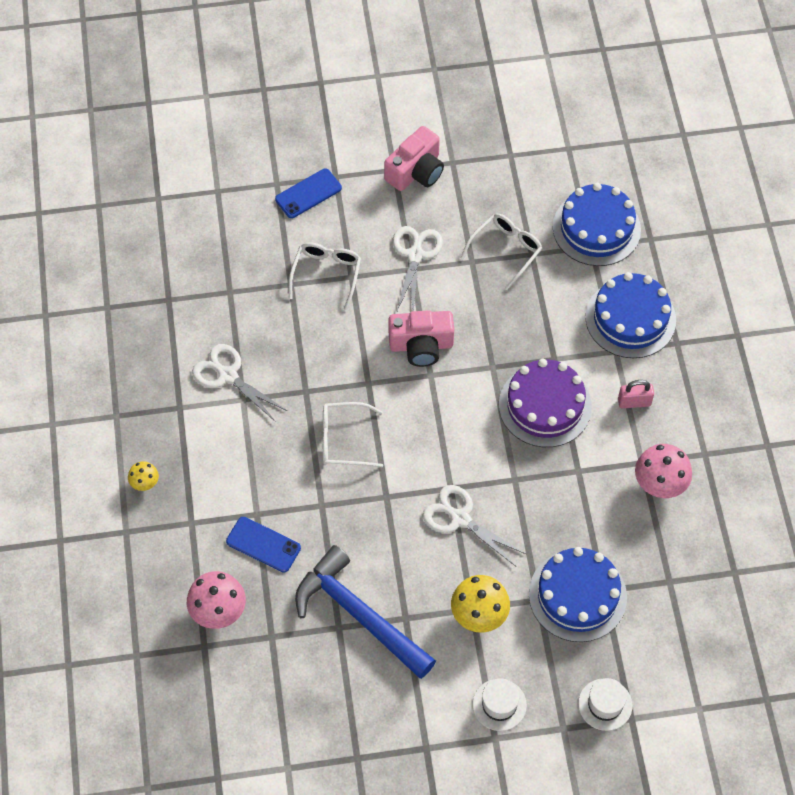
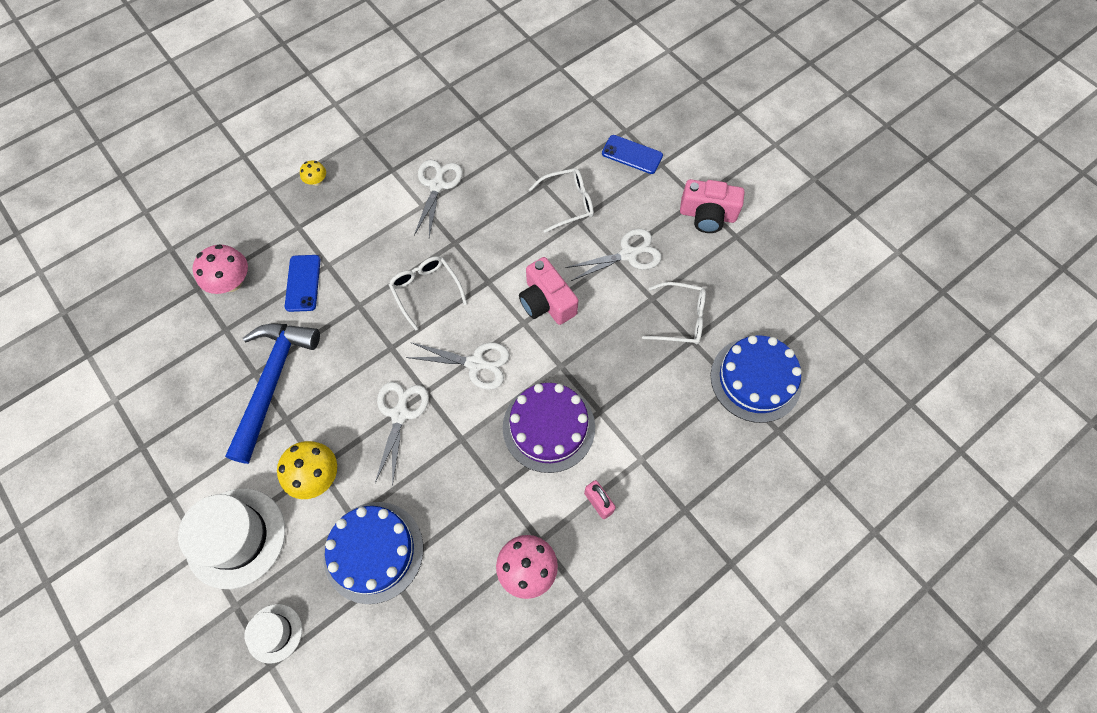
camera: 60 degrees right, 5 degrees up
(447, 433) = (475, 363): none -> white scissors
(499, 704) = (236, 537): white hat -> white hat, size x1.87
(630, 318) = (683, 455): blue cake -> none

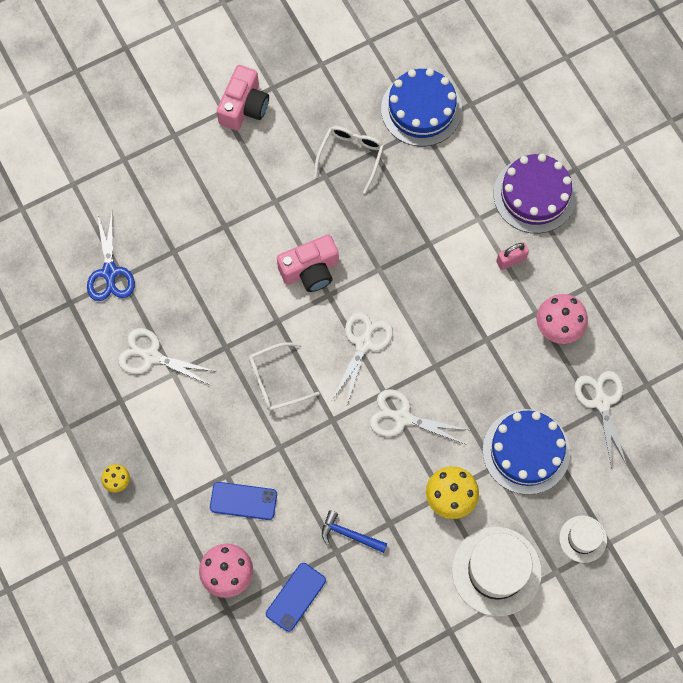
camera: 80 degrees left, 5 degrees up
(272, 382) = (349, 534): blue hammer -> blue hammer, size x0.47
(513, 140) = (110, 272): none -> blue scissors
(548, 427) = (437, 289): purple cake -> purple cake (534, 195)
(568, 203) = (202, 231): white glasses -> none
(628, 254) = (273, 187): white scissors -> white scissors (602, 402)
(632, 154) = (156, 159): blue phone -> blue phone (296, 597)

